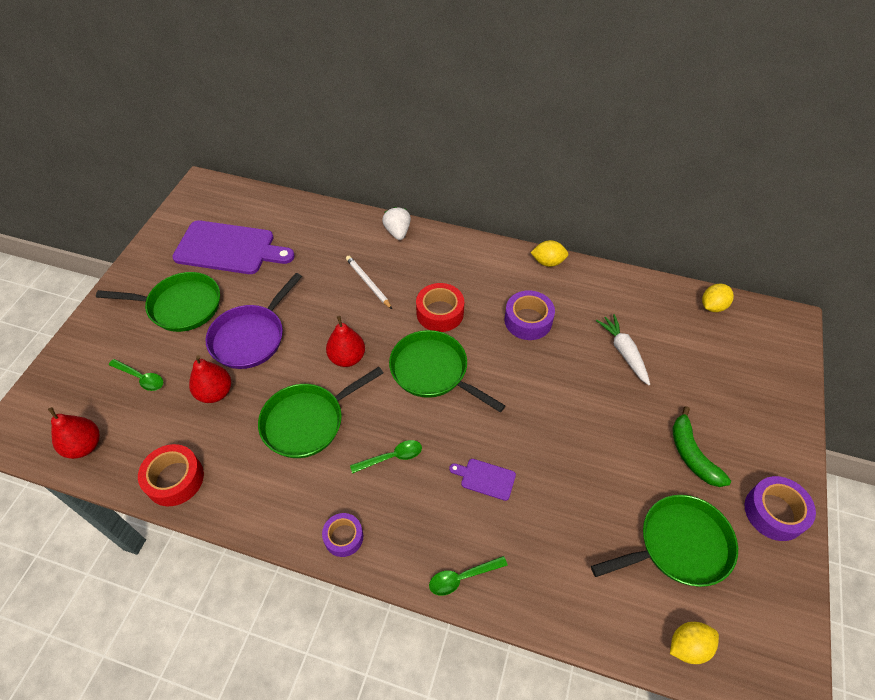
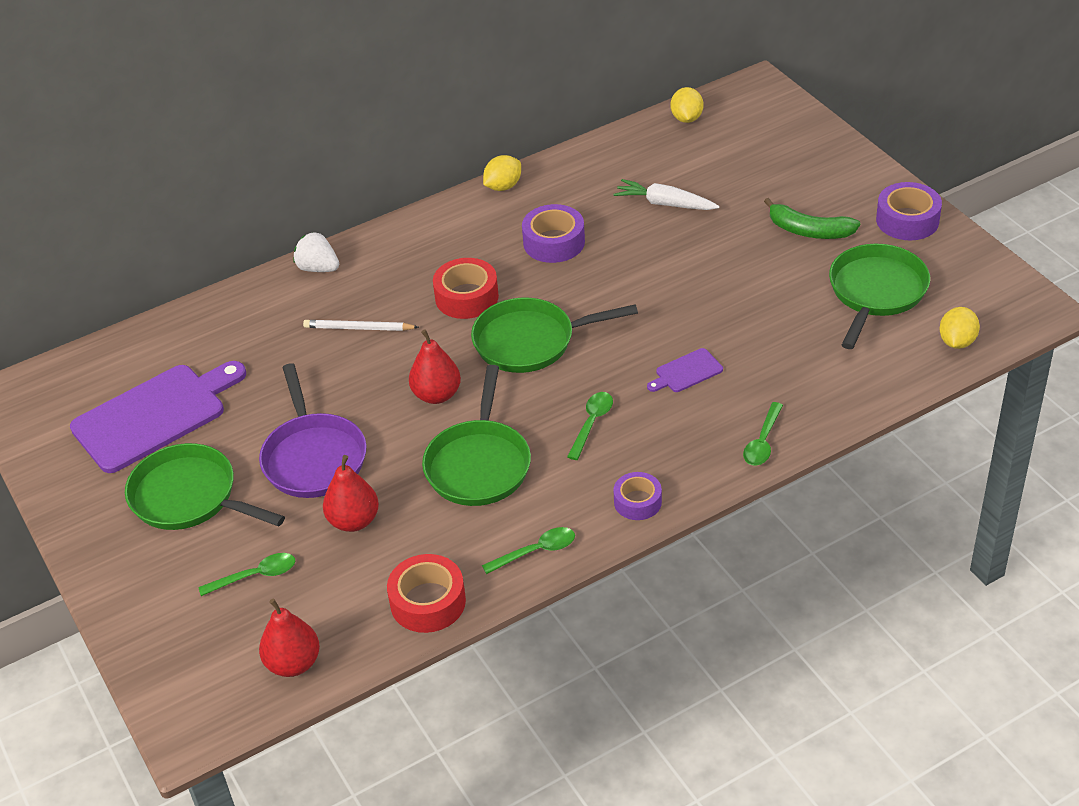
camera: 45 degrees left, 10 degrees down
(180, 306) = (190, 497): green pan -> green pan turned 105 degrees counterclockwise
(256, 508) = (536, 551): none -> green spoon

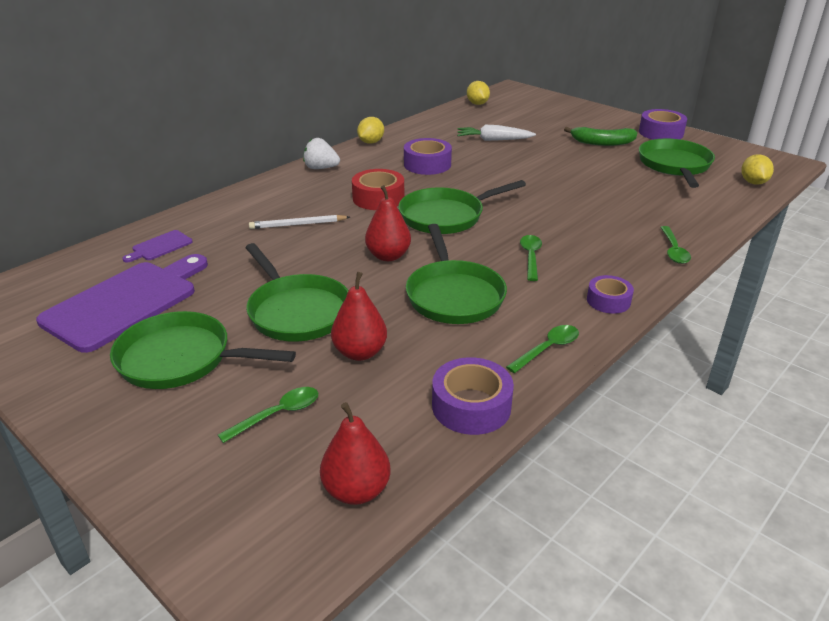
camera: 20 degrees left, 10 degrees down
(313, 457) = (297, 311): purple pan -> green pan
(318, 268) = (246, 195): white strawberry -> white strawberry (321, 168)
(428, 602) = (471, 406): red tape -> purple tape
(686, 372) = (580, 219): purple cutting board -> purple cutting board (160, 246)

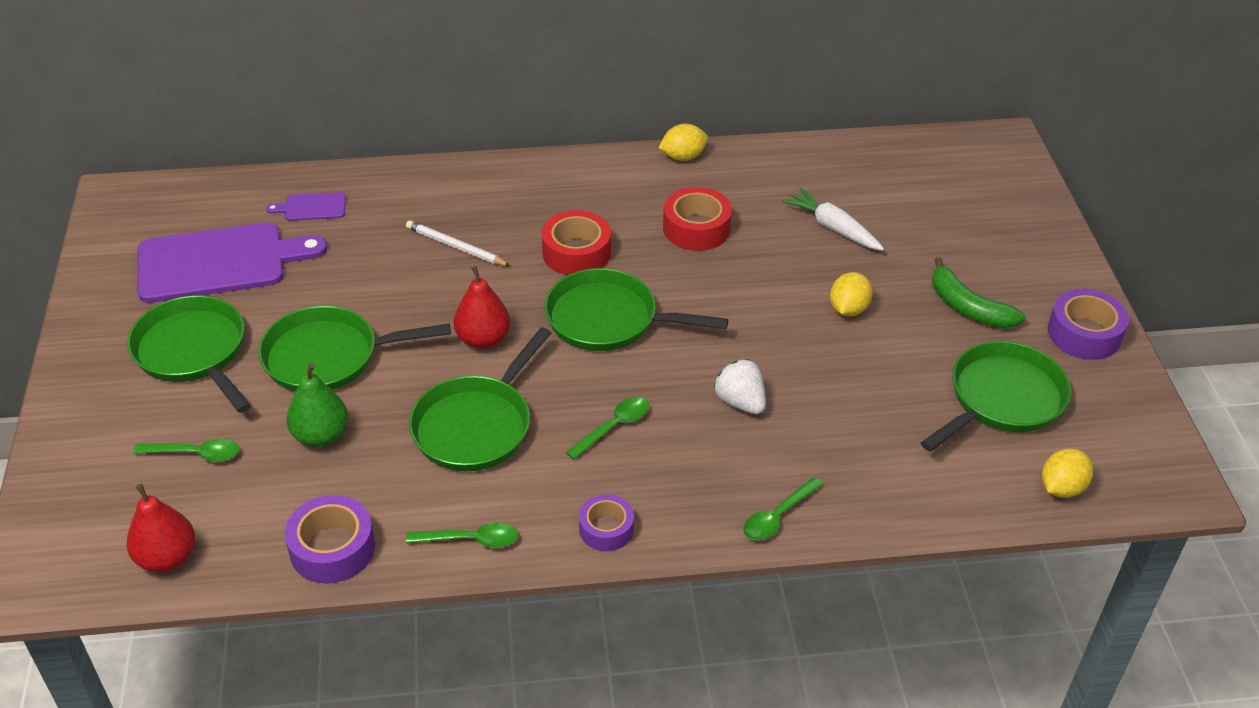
camera: 40 degrees right, 10 degrees up
(297, 311) = (329, 357): green pan -> green pan turned 75 degrees clockwise
(321, 168) = (577, 173): white strawberry -> white strawberry (740, 402)
(360, 352) = (321, 436): red pear -> green pear
(427, 164) = (696, 228): purple tape -> red tape
(477, 104) = (909, 150): yellow lemon -> yellow lemon (848, 309)

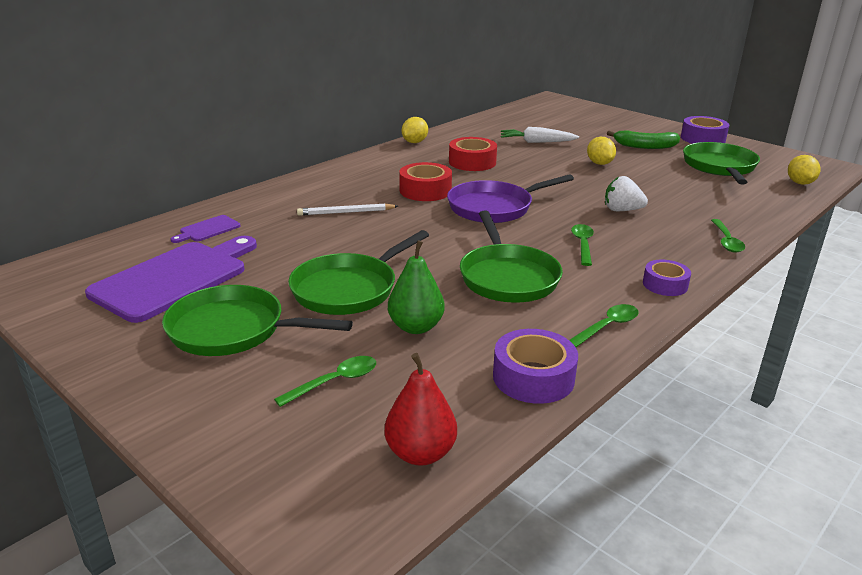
camera: 40 degrees left, 15 degrees down
(483, 339) = (438, 241): red pear -> none
(609, 319) = (494, 207): green pan -> purple pan

